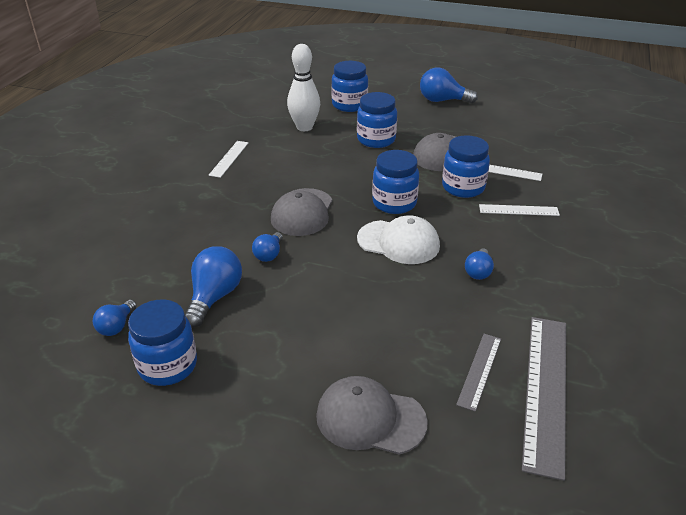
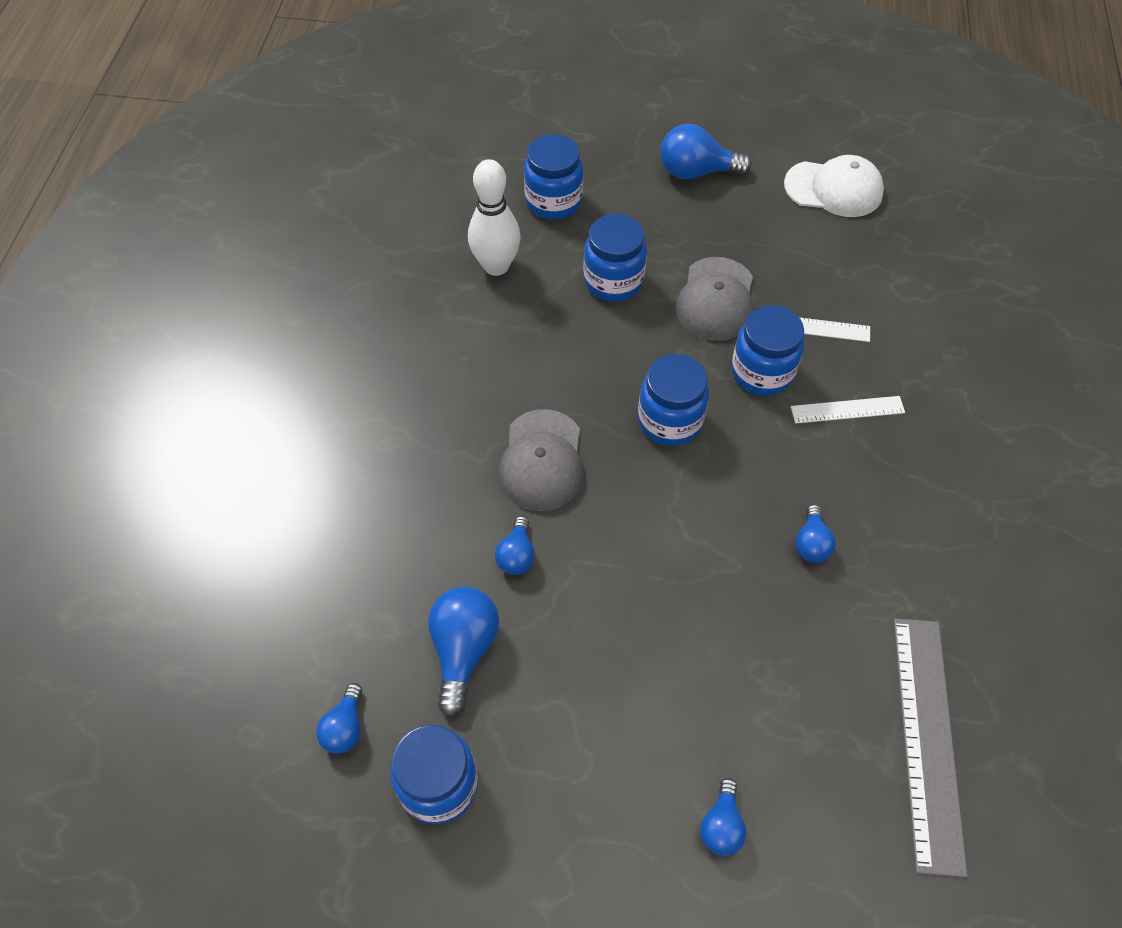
camera: 10 degrees left, 20 degrees up
(229, 158) = (399, 356): white ruler -> none
(370, 418) = (721, 825): grey cap -> blue light bulb
(398, 242) = (692, 502): white cap -> white cap (834, 189)
(480, 370) = (842, 722): grey ruler -> none

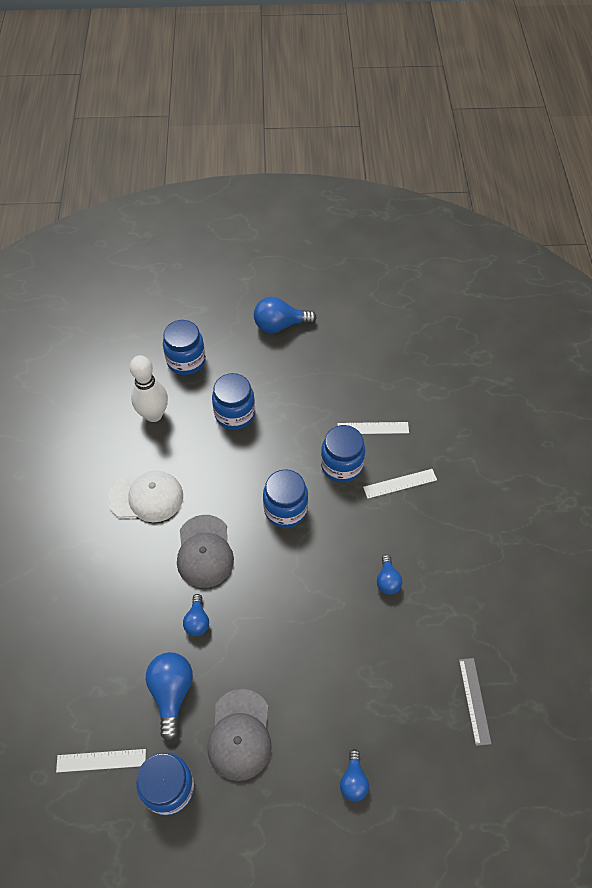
camera: 10 degrees left, 0 degrees up
(345, 727) = (101, 760): blue light bulb -> white ruler
(716, 299) = (305, 417): grey cap -> grey cap (240, 734)
(834, 189) = (373, 325): white cap -> white cap (146, 497)
(927, 740) = (474, 700): grey ruler -> grey ruler, size x0.52

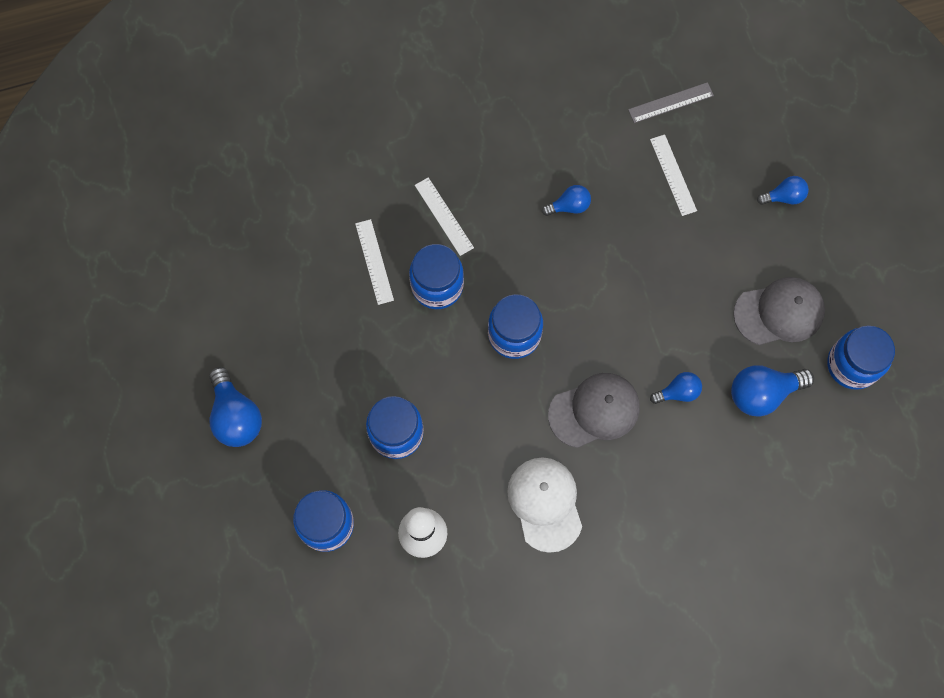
camera: 105 degrees left, 15 degrees up
(101, 760) = (851, 440): white ruler -> white ruler (673, 175)

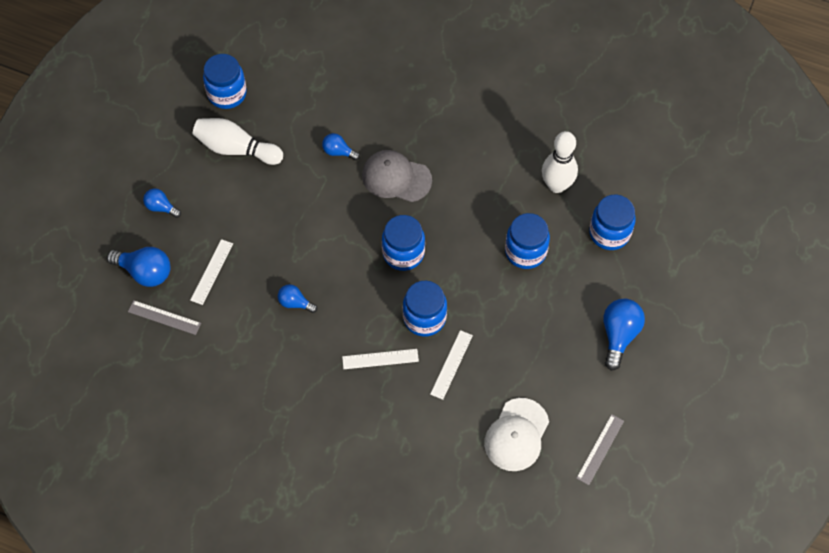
camera: 140 degrees left, 10 degrees down
(175, 289) = (600, 449): none -> grey ruler
(444, 216) = (380, 359): white ruler -> white ruler turned 75 degrees clockwise
(545, 503) = (470, 152): white cap -> white cap (516, 435)
(762, 393) = (292, 117): blue light bulb -> blue light bulb (145, 272)
(779, 312) = (236, 149): grey cap -> white bowling pin

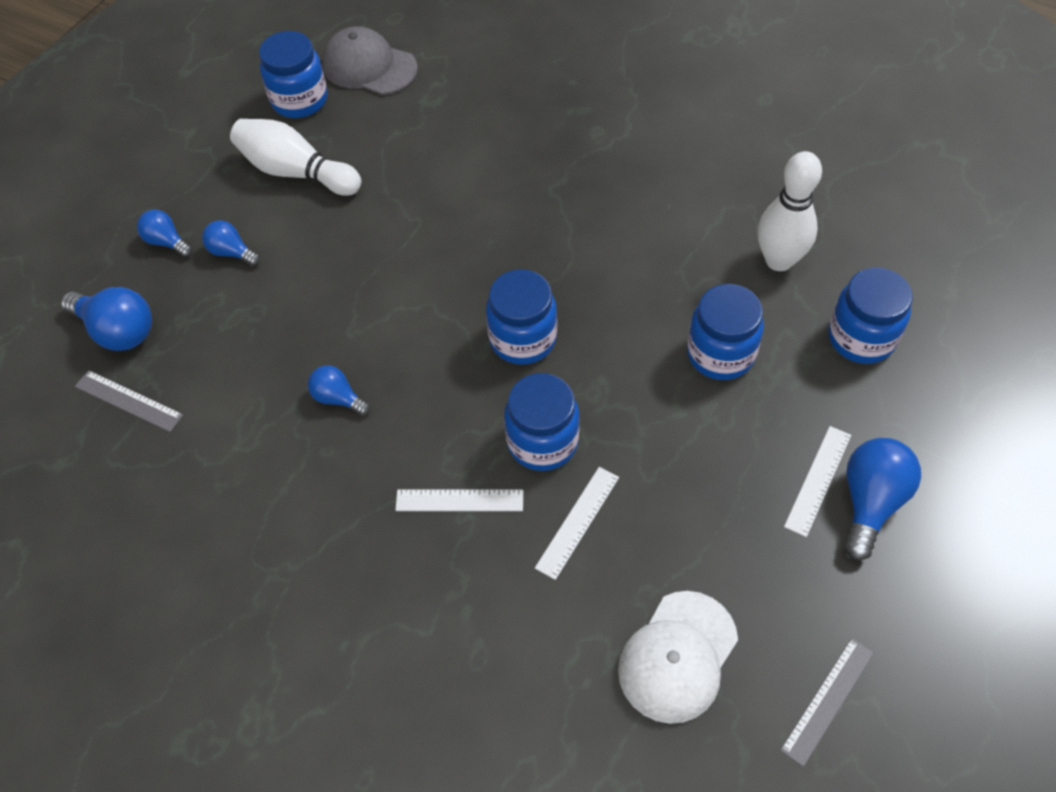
camera: 10 degrees right, 5 degrees down
(212, 272) = (219, 339): white ruler -> white ruler (818, 480)
(338, 152) = (446, 187): blue light bulb -> blue light bulb (231, 252)
(396, 178) = (528, 229): grey cap -> grey cap (369, 66)

